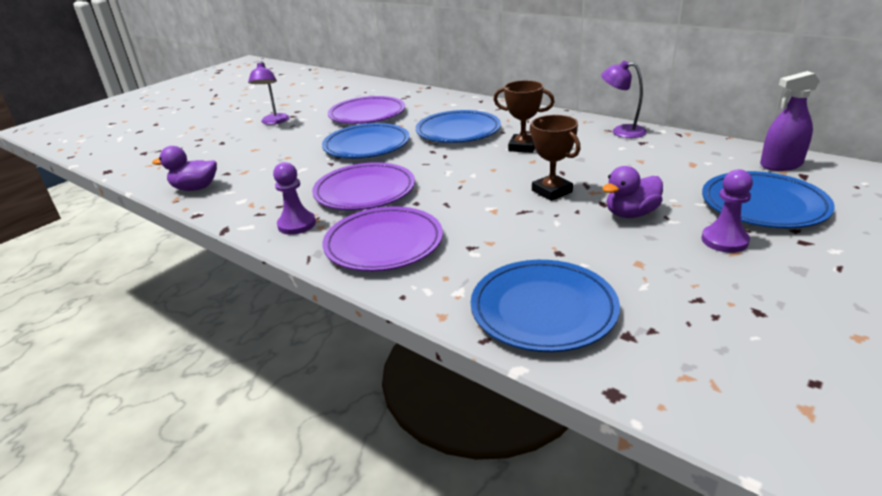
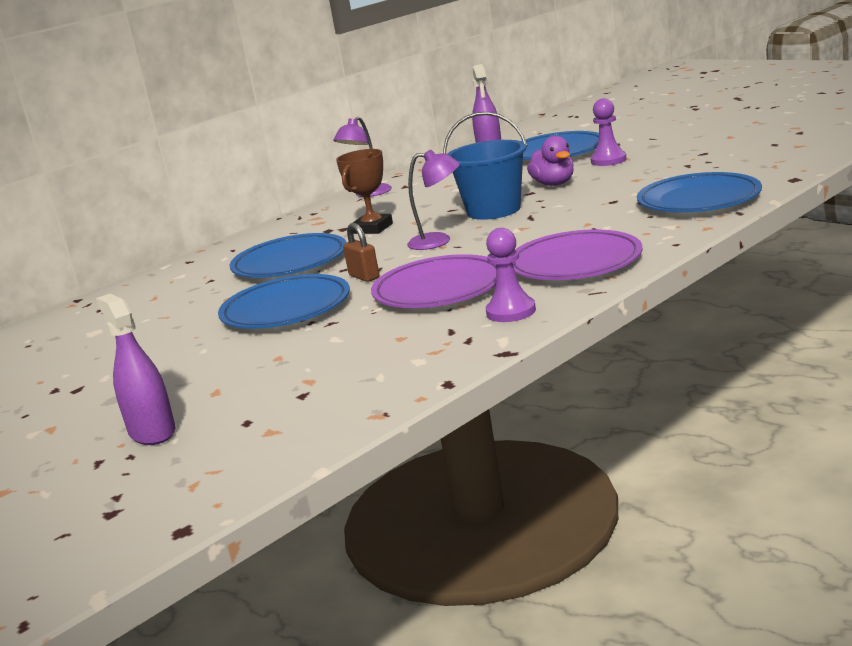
camera: 80 degrees left, 10 degrees down
(195, 188) = (346, 407): purple duck -> none
(219, 144) = (152, 432): none -> purple spray bottle
(274, 122) = (89, 401): purple lamp -> purple lamp (438, 241)
(367, 114) = (152, 327): purple plate -> none
(410, 161) = (364, 277): none -> brown padlock
(552, 191) = (493, 210): brown trophy -> blue bucket

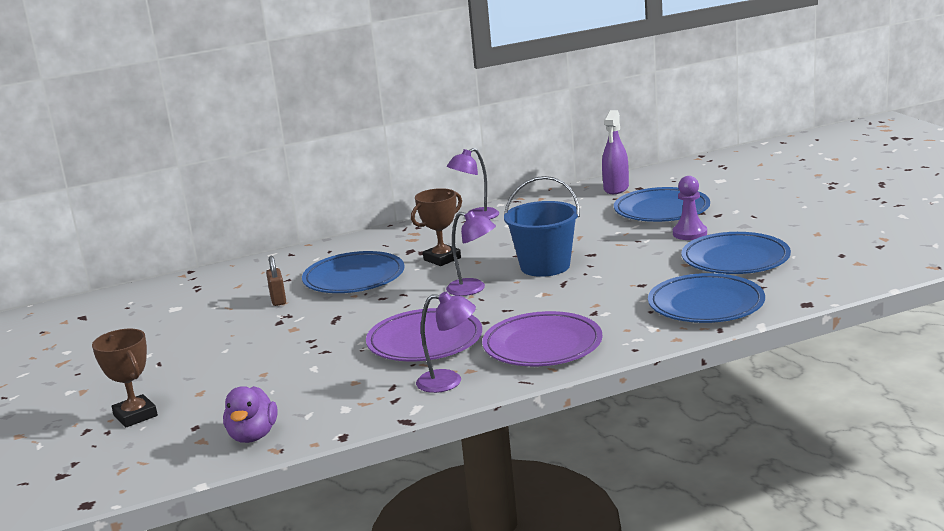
camera: 20 degrees right, 0 degrees up
(152, 432) = (135, 416): purple spray bottle -> brown trophy
(286, 309) = (309, 327): blue plate -> blue plate (735, 259)
(364, 277) = (388, 311): brown padlock -> brown padlock (278, 300)
(511, 311) = (449, 381): purple pawn -> purple lamp
(554, 184) = (619, 249): purple duck -> purple duck (253, 436)

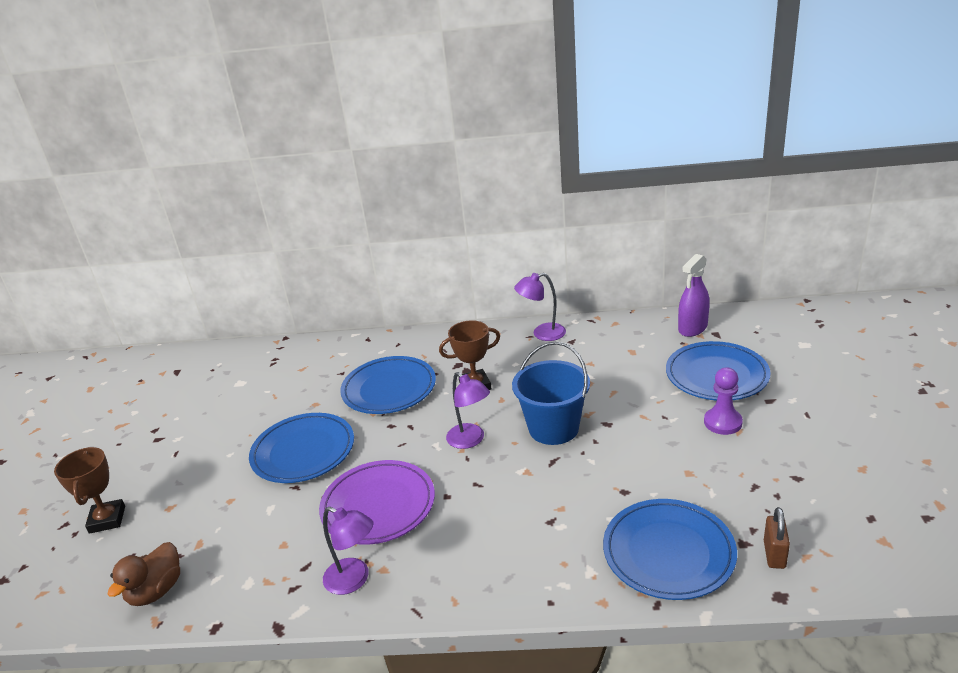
camera: 25 degrees right, 10 degrees up
(253, 436) = (156, 591): purple duck -> brown duck
(278, 300) = (314, 399): brown padlock -> brown padlock (774, 554)
(542, 345) = (470, 557): purple plate -> none
(735, 259) = (745, 483): blue plate -> blue plate (303, 452)

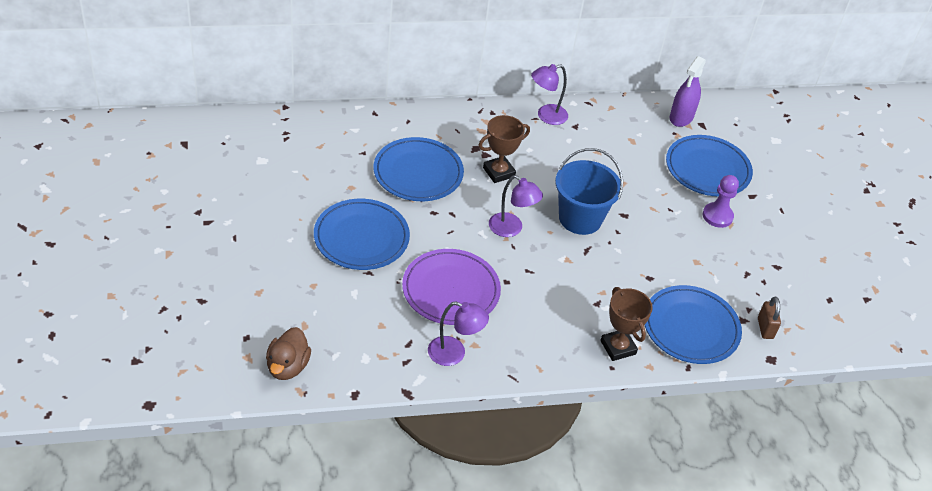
camera: 20 degrees left, 15 degrees up
(107, 519) = (203, 304): brown trophy -> brown trophy (618, 347)

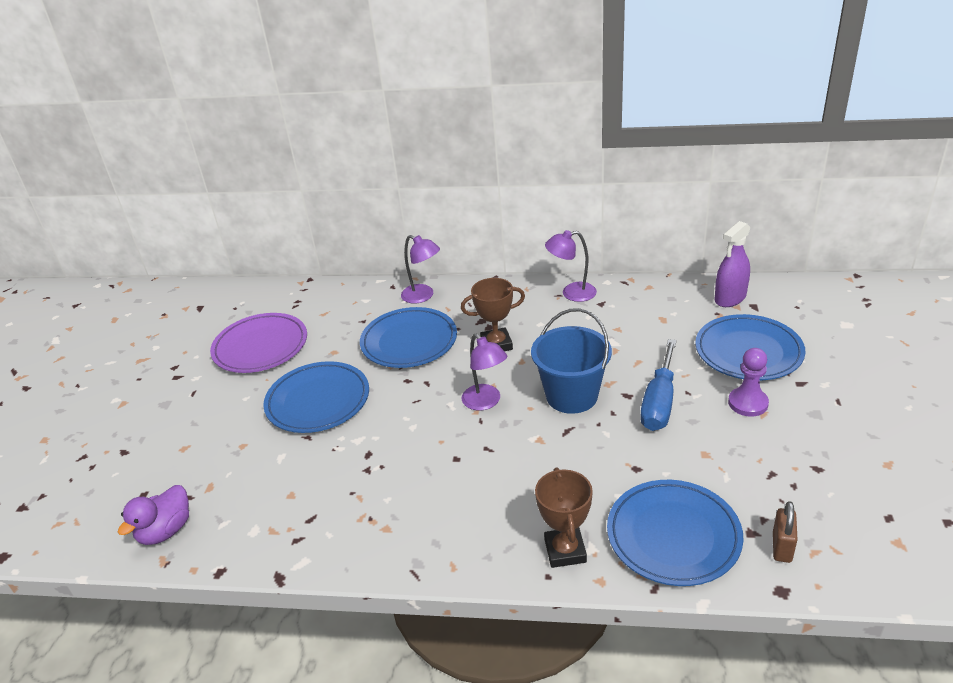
camera: 25 degrees right, 10 degrees down
(287, 366) = (166, 531): brown duck -> purple duck
(451, 290) = (387, 463): purple plate -> purple plate (260, 347)
(454, 354) = (357, 536): purple lamp -> purple lamp (423, 296)
(651, 220) = (659, 402): none -> blue screwdriver

